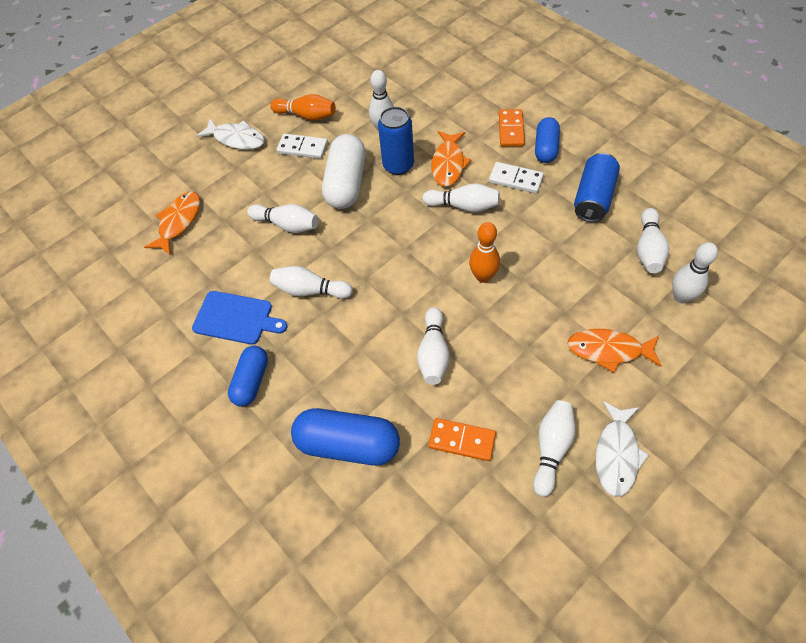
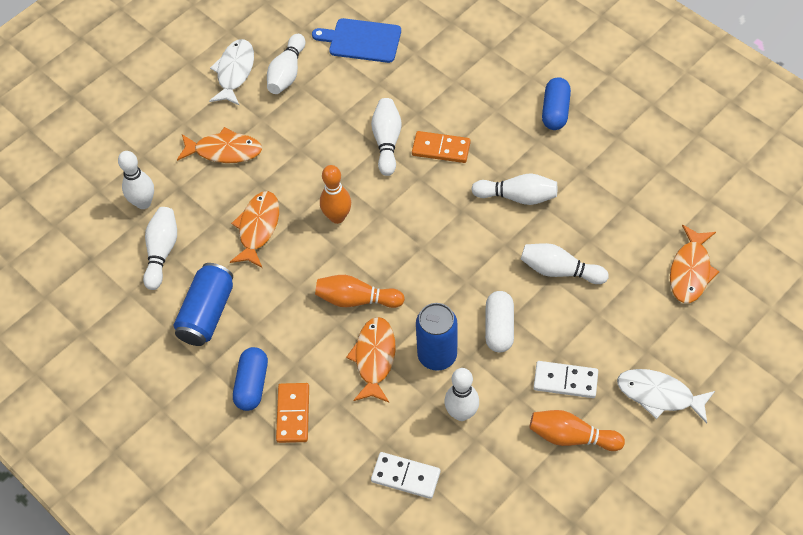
camera: 175 degrees right, 0 degrees up
(236, 318) = (587, 166): blue cutting board -> blue cutting board (361, 40)
(346, 183) = (499, 328): white capsule -> white capsule, size x0.63
(348, 444) = (457, 68): blue capsule -> none
(462, 440) = (361, 75): orange domino -> orange domino (441, 148)
(463, 206) = (356, 299): white bowling pin -> orange bowling pin
(515, 179) = (293, 337): white domino -> white domino (405, 476)
(559, 268) = (258, 228): none -> orange fish

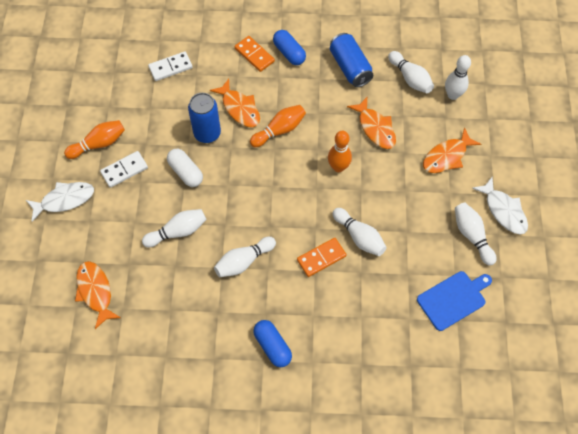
camera: 135 degrees right, 5 degrees up
(461, 413) = (168, 114): white bowling pin -> none

